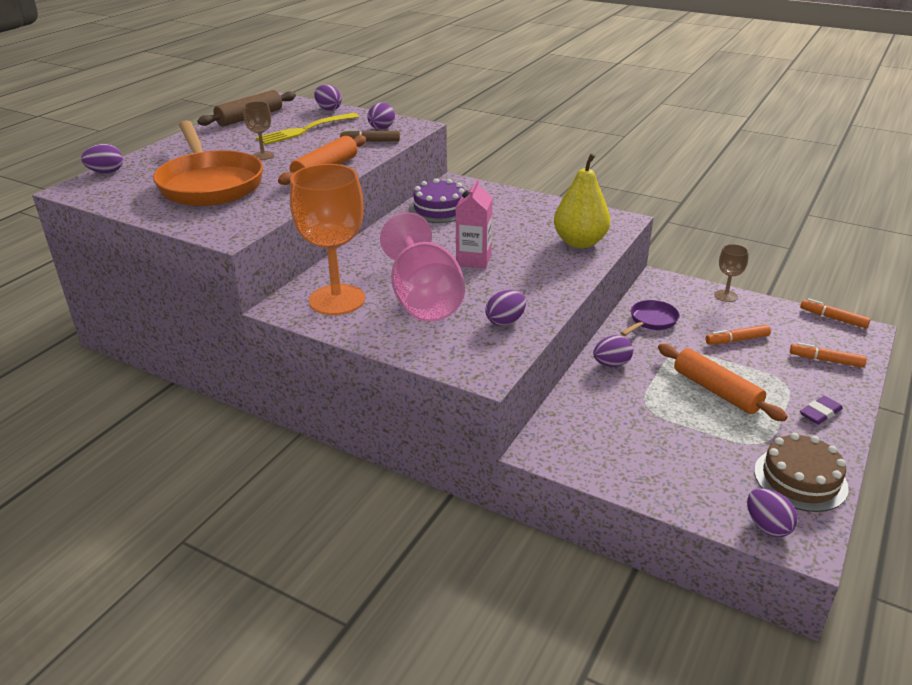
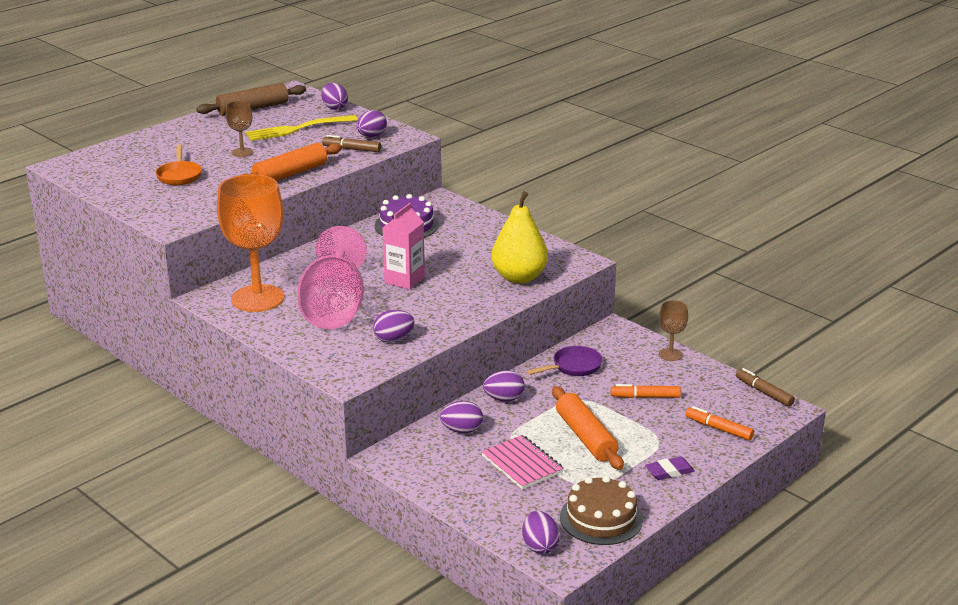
camera: 15 degrees right, 5 degrees down
(106, 172) = (95, 152): purple egg -> purple egg (462, 430)
(209, 184) = (179, 175): orange pan -> orange pan, size x0.46
(679, 432) = (522, 464): none -> pink notebook
(833, 318) = (764, 392): orange marker -> brown marker

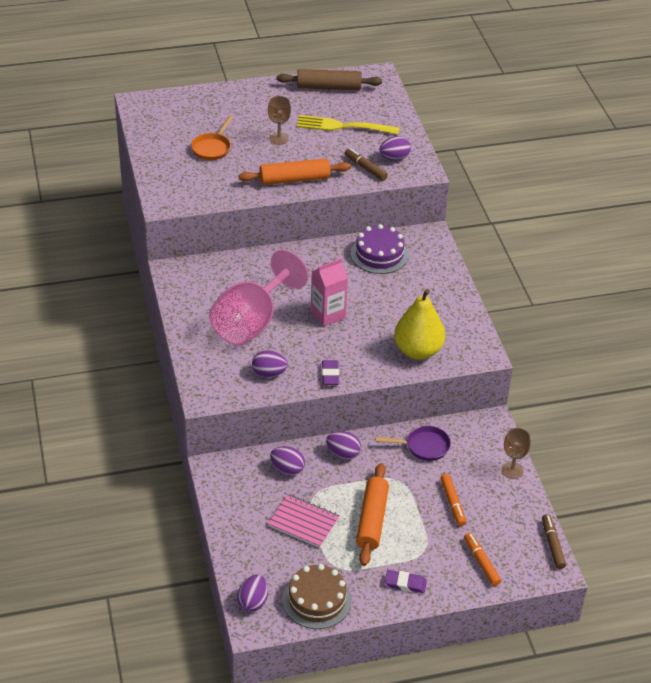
camera: 30 degrees right, 15 degrees up
(258, 298) = (207, 287): orange goblet -> none
(334, 107) = (394, 110): purple egg -> none
(455, 320) = (330, 374): none -> purple eraser
(522, 464) = (303, 522): pink notebook -> pink notebook turned 60 degrees counterclockwise
(645, 397) = (452, 503): orange marker -> orange marker turned 135 degrees counterclockwise

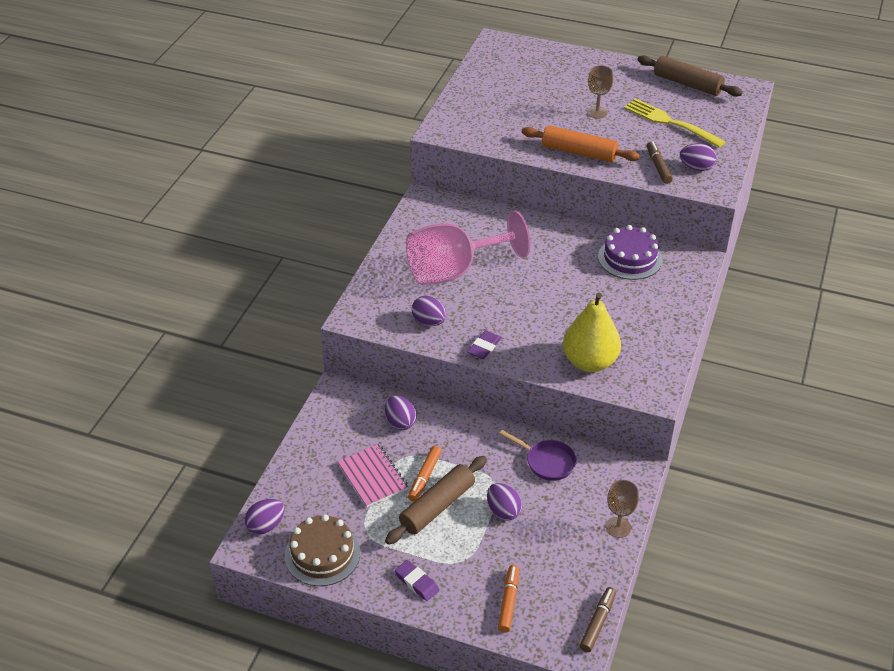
camera: 35 degrees right, 0 degrees up
(212, 148) = (527, 100): orange pan -> none
(328, 314) = (531, 292): pink carton -> none
(343, 453) = (463, 432): purple egg -> purple egg (503, 511)
(372, 520) = (437, 506): orange rolling pin -> brown rolling pin
(452, 503) = (529, 529): orange marker -> orange marker (424, 477)

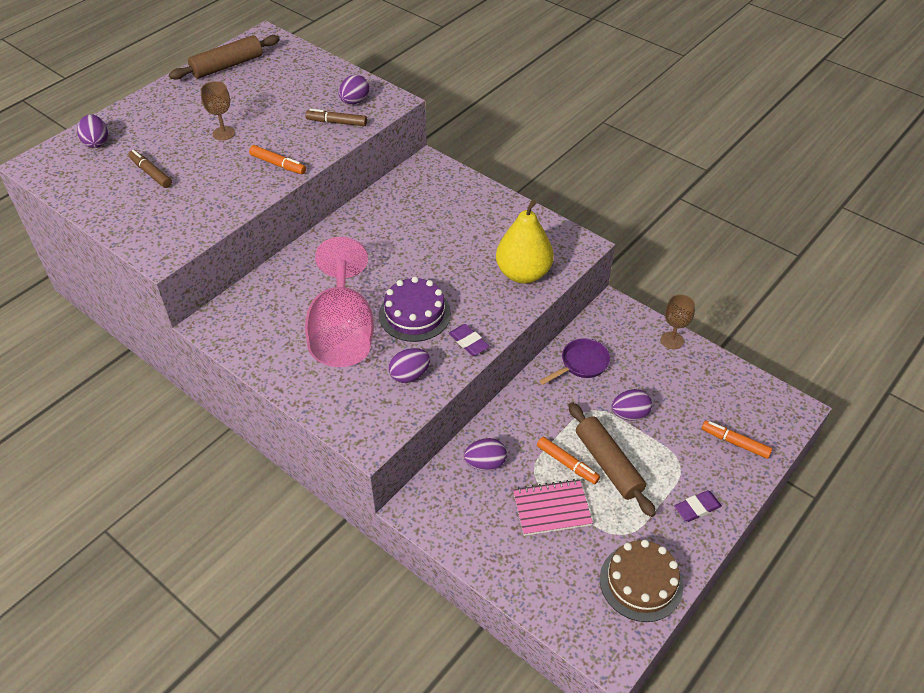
camera: 70 degrees left, 5 degrees up
(266, 525) = (586, 629): purple egg -> purple egg (96, 142)
(579, 152) = (278, 164): orange rolling pin -> orange marker
(597, 623) = (769, 388): brown marker -> brown marker (151, 173)
(630, 258) = (400, 203): purple cake -> purple cake (415, 314)
(671, 122) = (277, 94): yellow fork -> none

